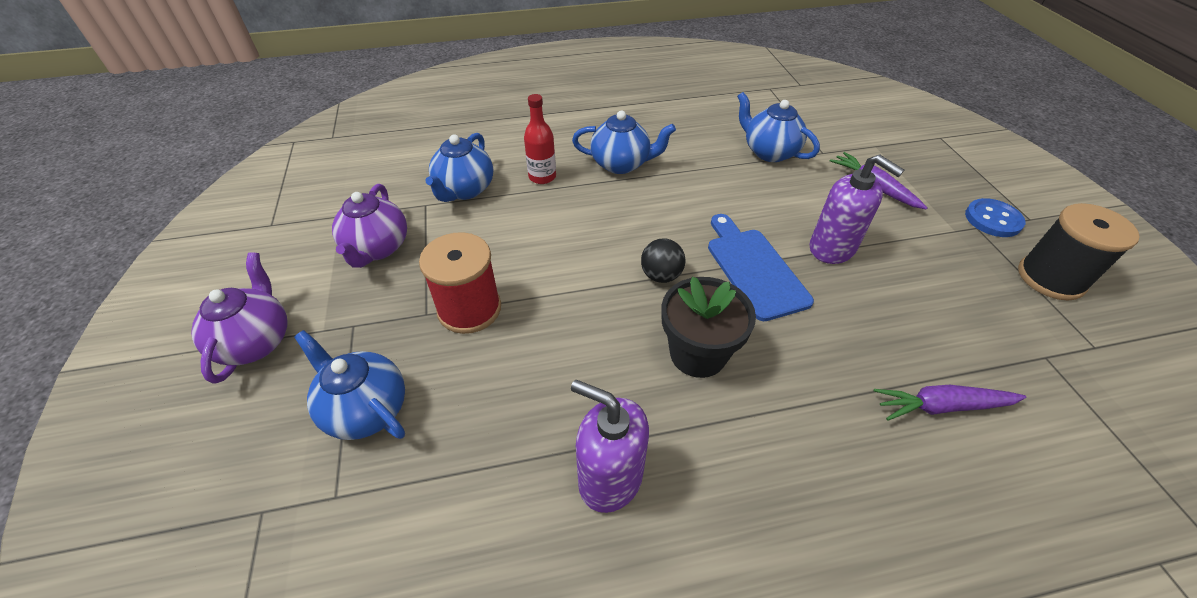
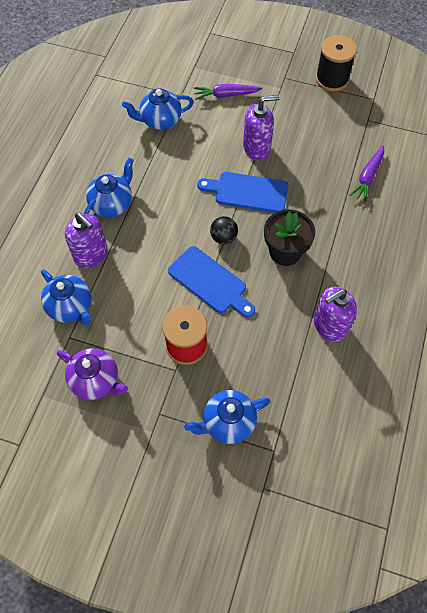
camera: 60 degrees left, 15 degrees up
(256, 342) = (138, 473): purple teapot -> none
(542, 177) = (91, 255): red bottle -> purple soap dispenser
(582, 291) = (210, 282): none -> blue cutting board
(992, 219) = (284, 67): blue button -> none

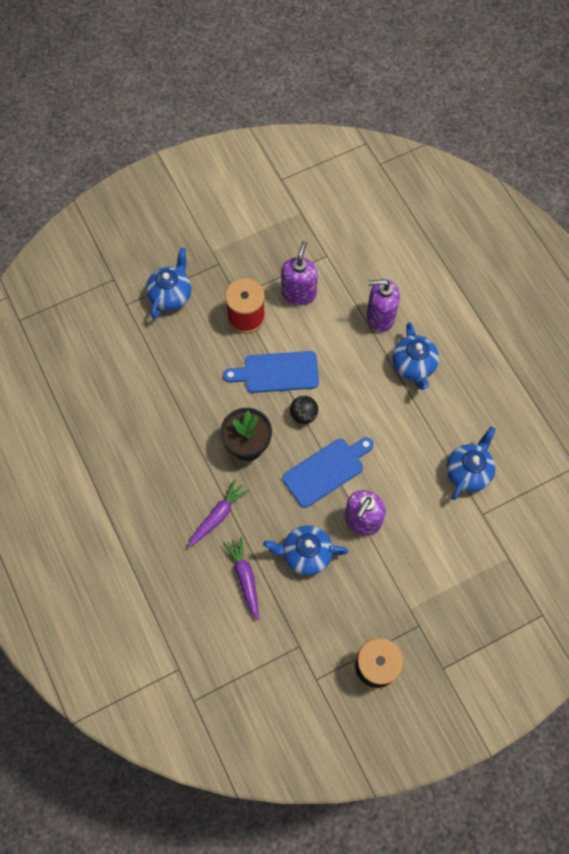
camera: 135 degrees right, 5 degrees up
(71, 307) = (349, 273): blue teapot -> blue teapot (305, 554)
(96, 380) = (278, 247): purple teapot -> none
(226, 95) = (446, 552): purple carrot -> purple carrot (217, 516)
(329, 326) = (162, 416): purple soap dispenser -> purple soap dispenser (299, 293)

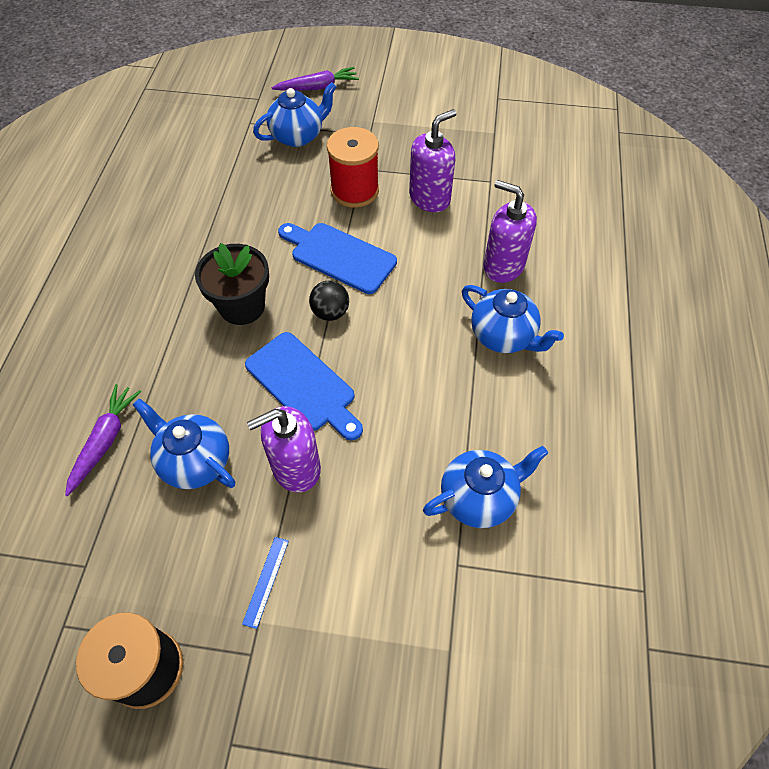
camera: 35 degrees right, 10 degrees down
(217, 516) = (143, 356): purple carrot -> purple carrot (317, 87)
(326, 470) = (303, 384): blue cutting board -> blue cutting board turned 45 degrees clockwise
(397, 587) = (266, 581): none -> blue ruler
(413, 366) = (503, 336): blue teapot -> blue teapot turned 75 degrees counterclockwise

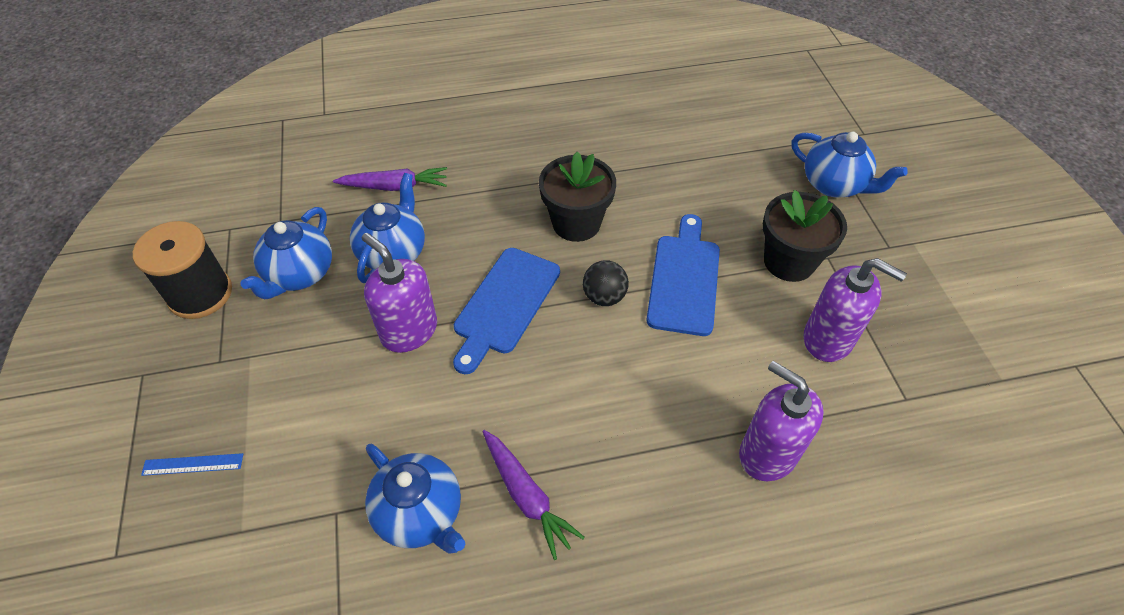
camera: 70 degrees right, 5 degrees down
(266, 581) = (288, 348): blue ruler -> blue ruler (193, 464)
(317, 87) = (925, 175): purple carrot -> purple carrot (527, 496)
(354, 190) = (789, 262): red spool -> black flower pot
(503, 266) = (767, 453): purple soap dispenser -> purple soap dispenser turned 60 degrees counterclockwise
(503, 336) = (655, 482): blue teapot -> blue teapot (300, 274)

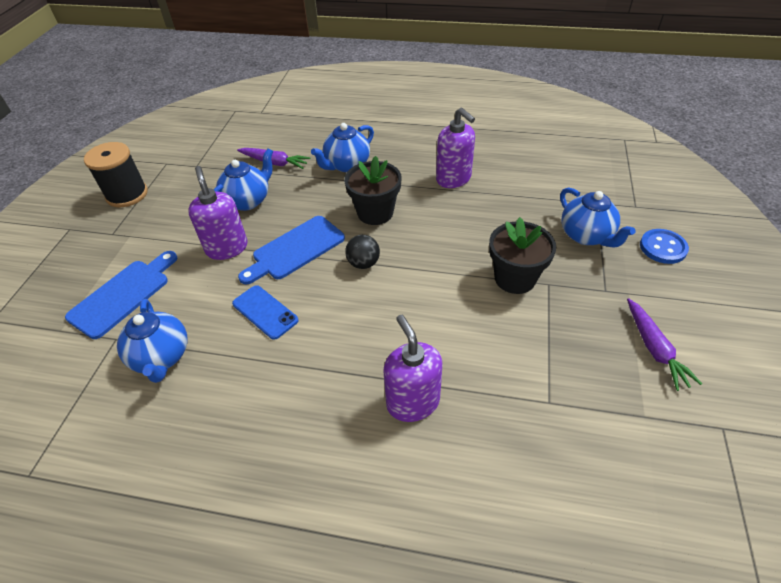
camera: 25 degrees right, 5 degrees down
(193, 464) = (61, 285): blue ruler -> none
(300, 274) = (186, 198): blue teapot -> blue teapot (346, 165)
(520, 403) = (265, 312): none -> blue phone
(527, 496) = (231, 370): purple carrot -> purple carrot (654, 348)
(684, 279) = (427, 268): blue cutting board -> blue cutting board (123, 295)
(828, 339) = (511, 340): purple soap dispenser -> purple soap dispenser (453, 179)
(917, 177) = (663, 247): none -> blue button

